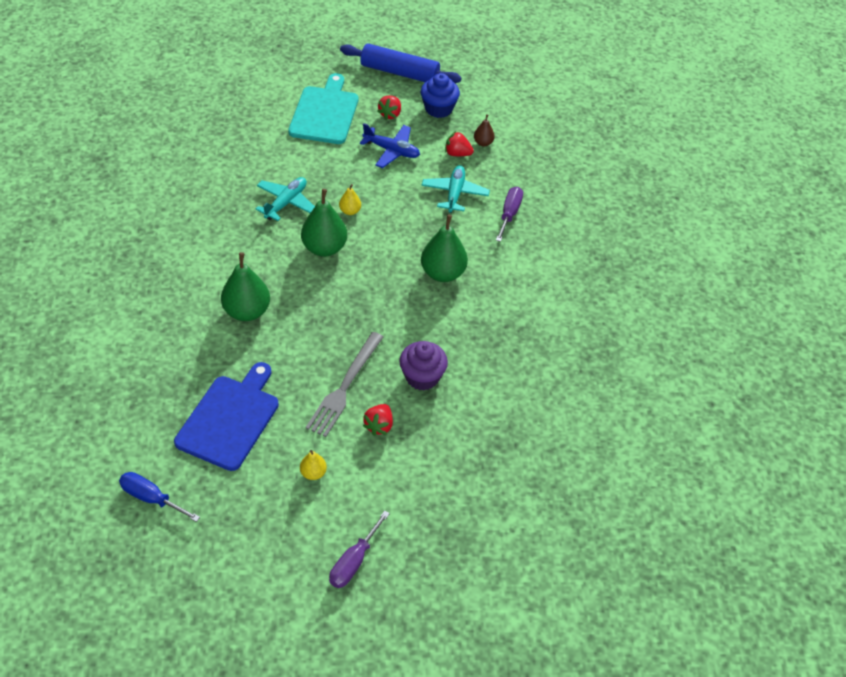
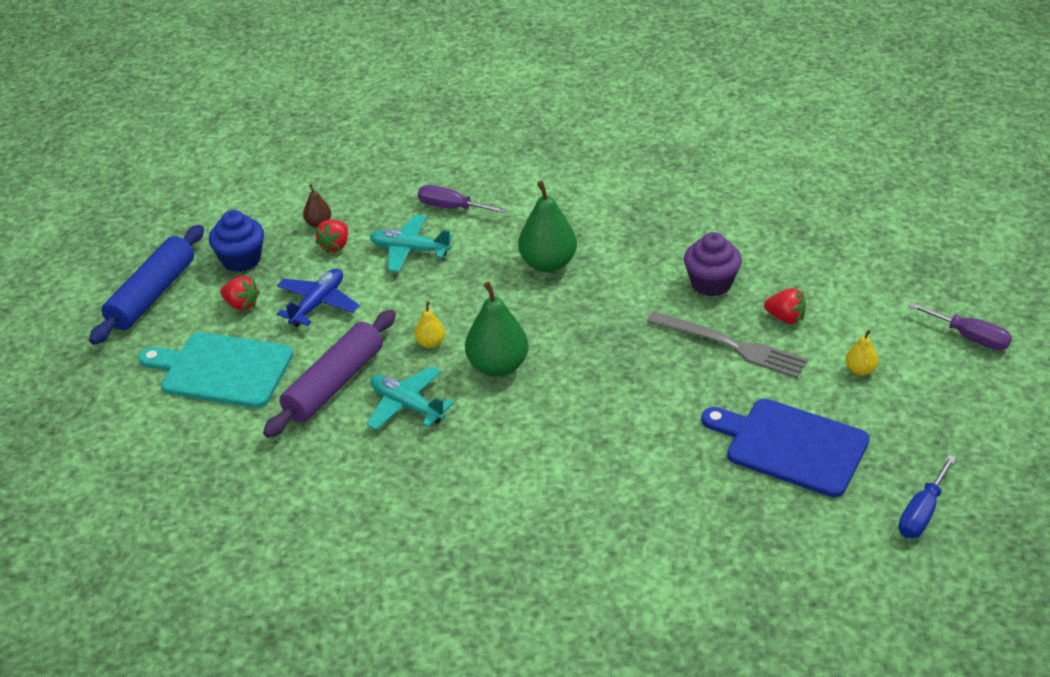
camera: 80 degrees left, 10 degrees down
(247, 311) = (610, 437): green pear -> none
(309, 166) = (334, 384): none -> purple rolling pin

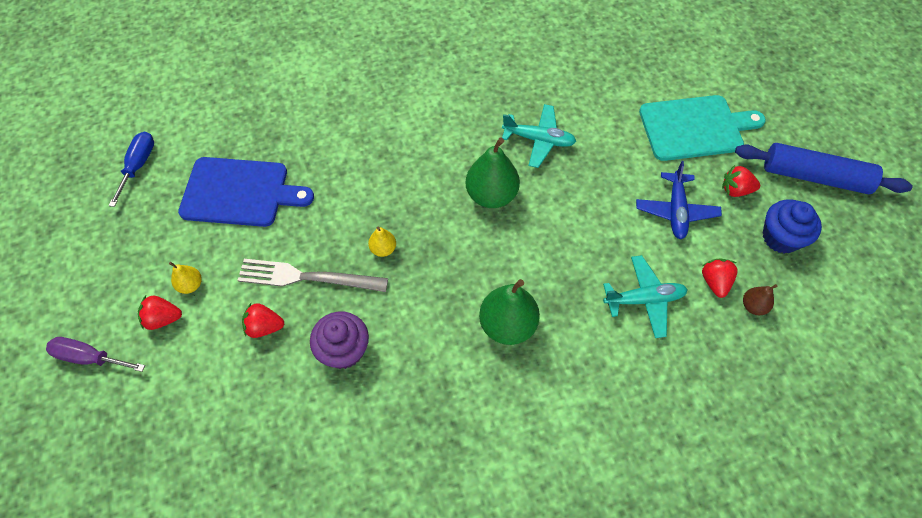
camera: 155 degrees right, 20 degrees up
(152, 295) = (814, 177): blue rolling pin -> blue rolling pin turned 75 degrees counterclockwise
(334, 384) = (604, 141): purple rolling pin -> none
(430, 343) = (557, 201): yellow pear -> yellow pear (383, 249)
(451, 207) = (644, 374): purple screwdriver -> none
(892, 349) = (163, 318): none -> red strawberry

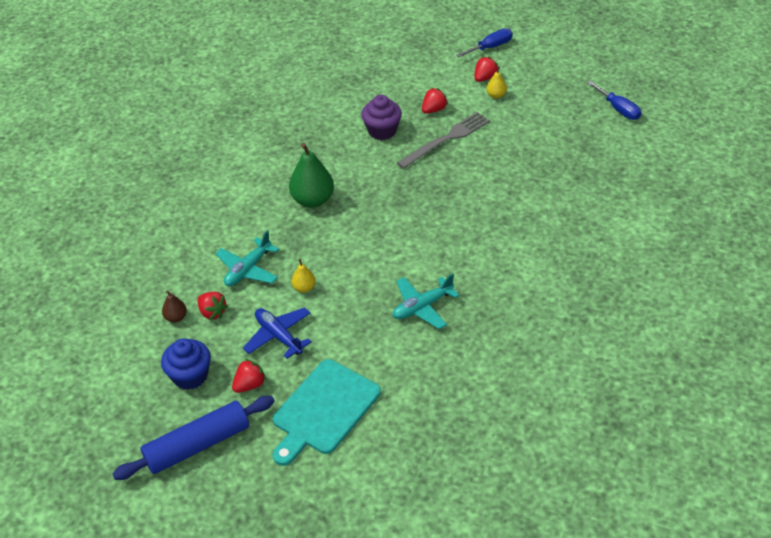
camera: 135 degrees right, 15 degrees down
(90, 357) = (490, 47): purple screwdriver -> blue screwdriver
(240, 192) = (545, 141): blue cutting board -> none
(383, 249) = (427, 179): yellow pear -> yellow pear (304, 288)
(491, 195) = (406, 251): green pear -> none

